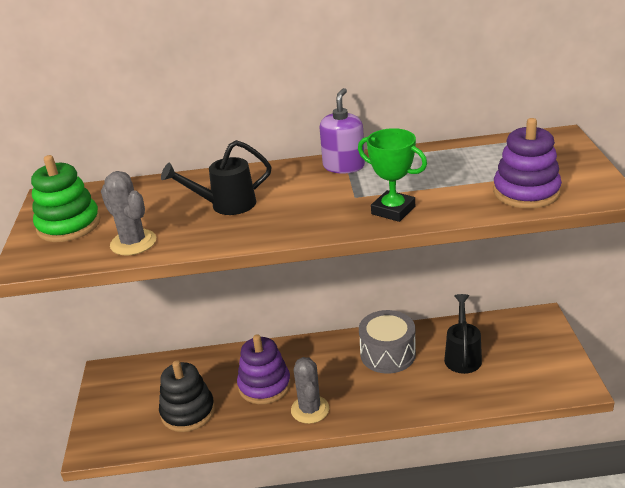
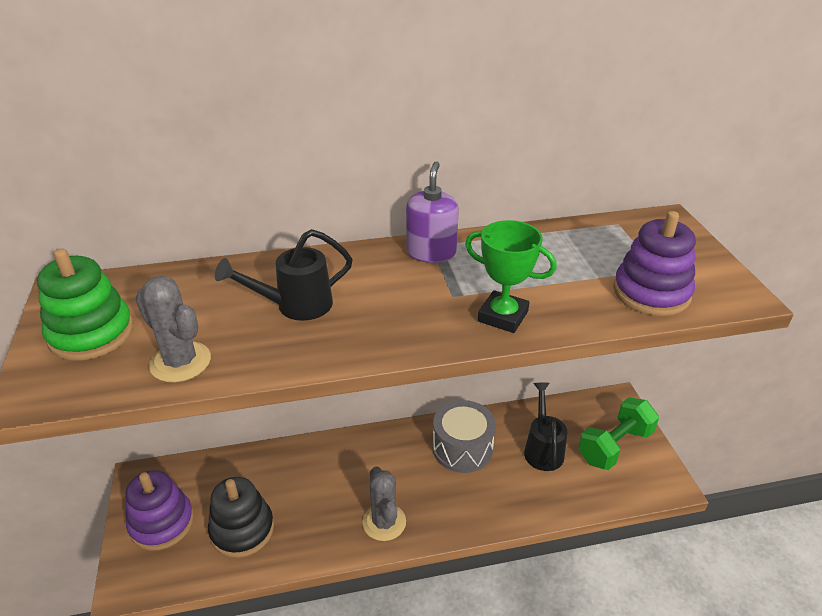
camera: 10 degrees left, 5 degrees up
(264, 385) = (329, 492): purple stacking toy -> purple stacking toy (162, 523)
(531, 354) = (614, 446): none -> green dumbbell

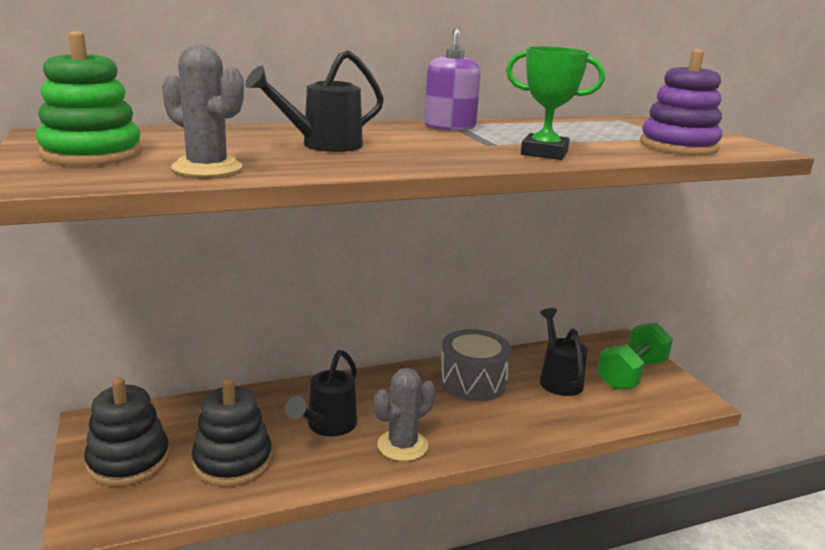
camera: 10 degrees left, 15 degrees down
(162, 523) = (128, 461): purple stacking toy -> black stacking toy
(325, 495) = (327, 426): none -> black watering can
(384, 522) = (402, 445): grey cactus -> grey cactus turned 75 degrees clockwise

